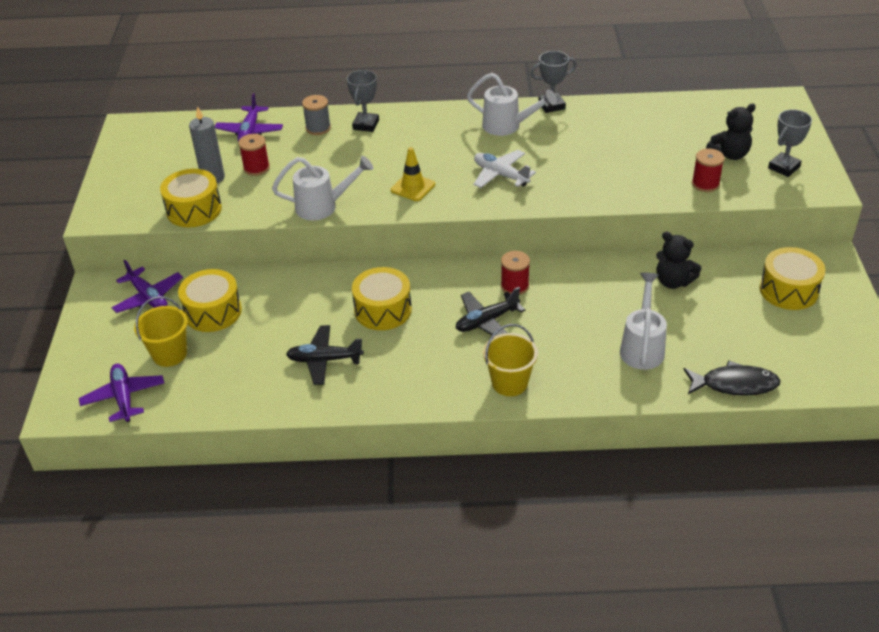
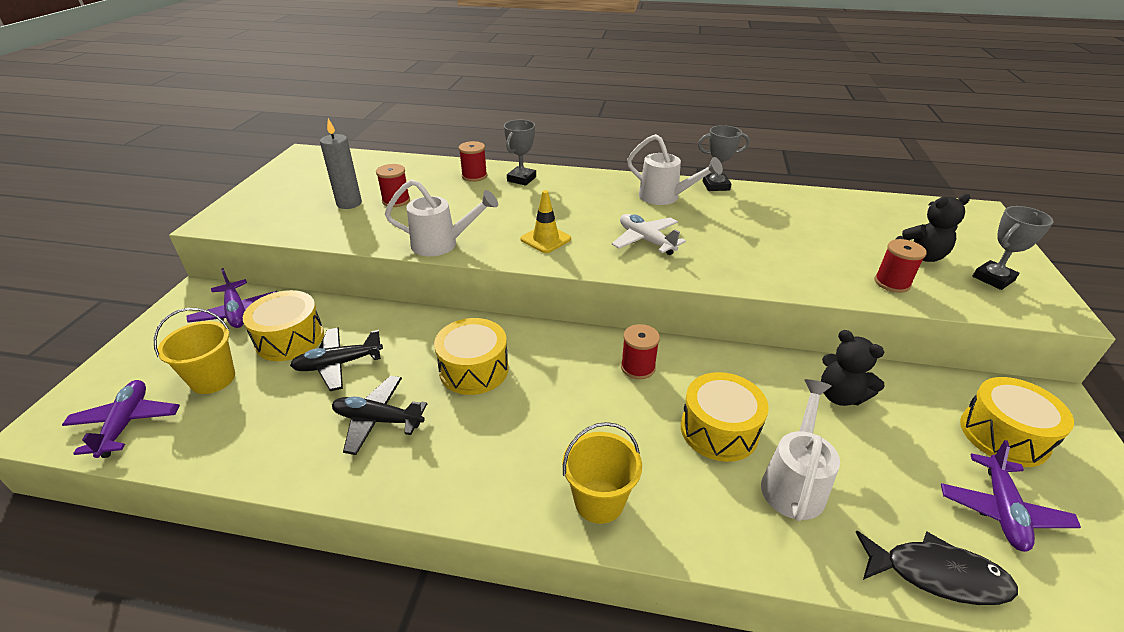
camera: 10 degrees right, 5 degrees down
(194, 210) = (311, 229): yellow drum -> yellow drum (719, 430)
(250, 131) = (409, 171): purple plane -> purple plane (1001, 510)
(318, 128) = (474, 176): grey spool -> red spool
(487, 321) = (592, 406): black plane -> black plane (338, 364)

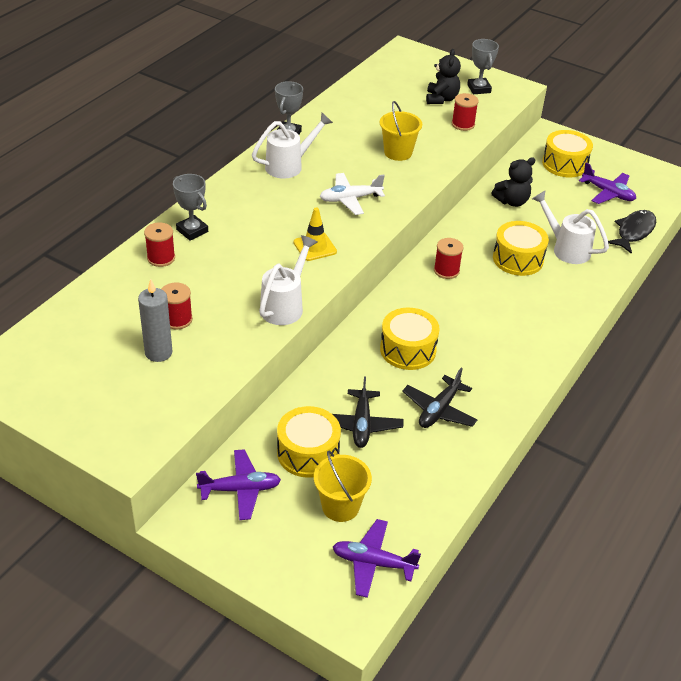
camera: 70 degrees left, 5 degrees up
(599, 501) = (551, 325): yellow bucket -> yellow bucket (398, 152)

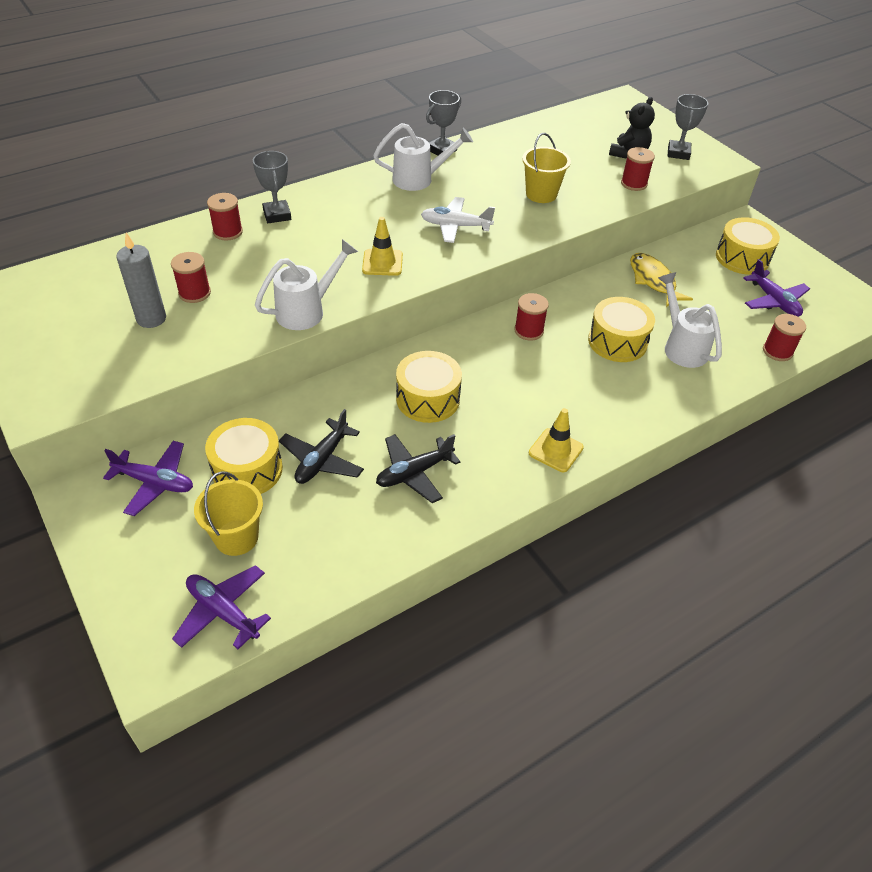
camera: 25 degrees right, 5 degrees up
(512, 201) = (653, 280): black teddy bear -> yellow fish
(529, 357) = (556, 450): none -> yellow traffic cone
(634, 232) = (777, 351): black fish -> red spool

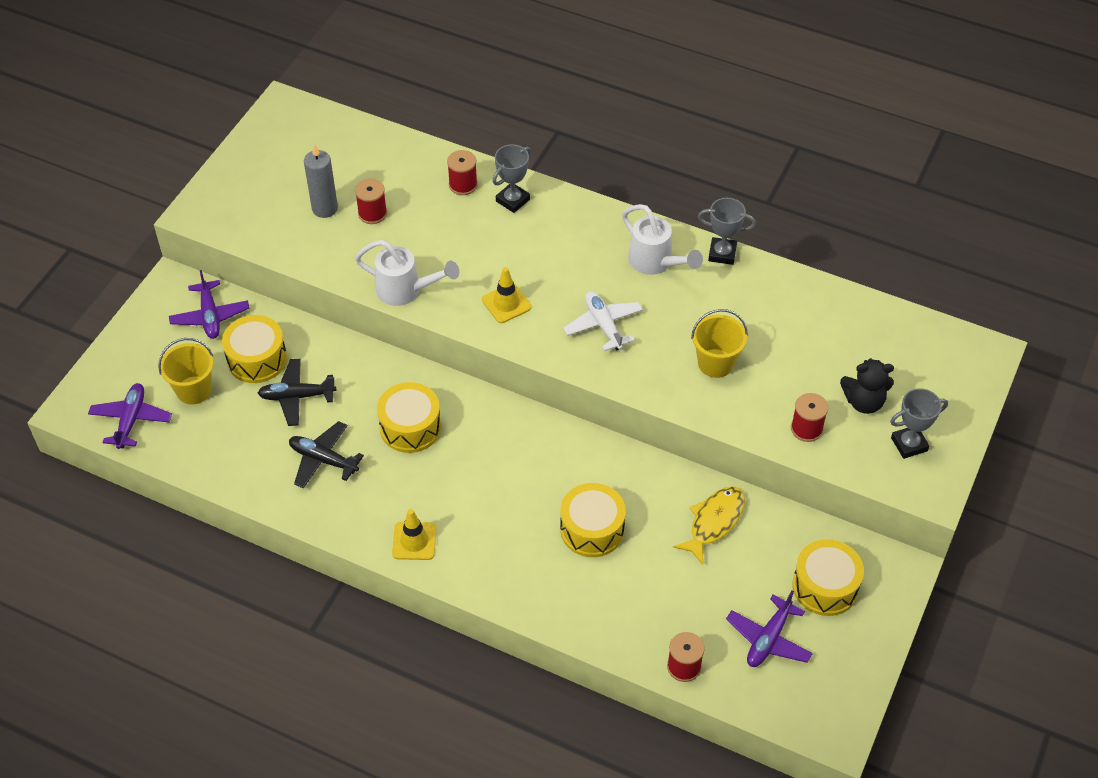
camera: 60 degrees right, 5 degrees up
(529, 330) = (553, 456): red spool -> none
(681, 346) = (626, 583): white watering can -> none

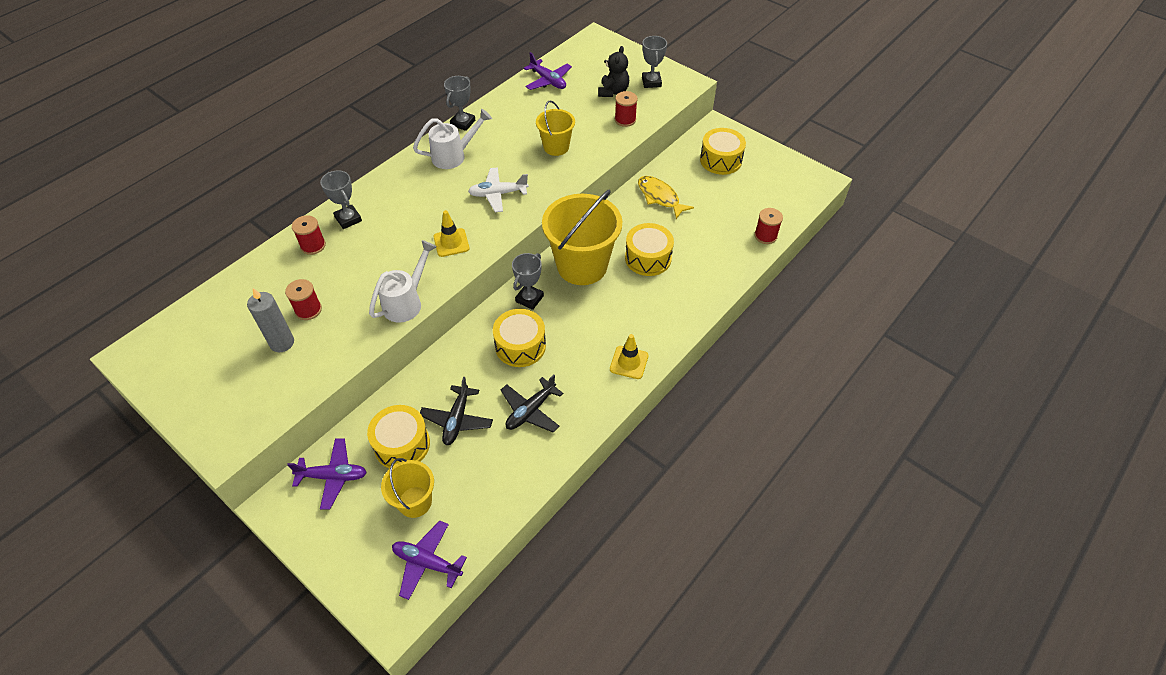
camera: 75 degrees left, 0 degrees up
(484, 418) = (529, 299): none -> grey trophy
(554, 459) = (582, 266): none -> yellow bucket
(768, 639) = (752, 193): purple plane -> purple plane (548, 81)

